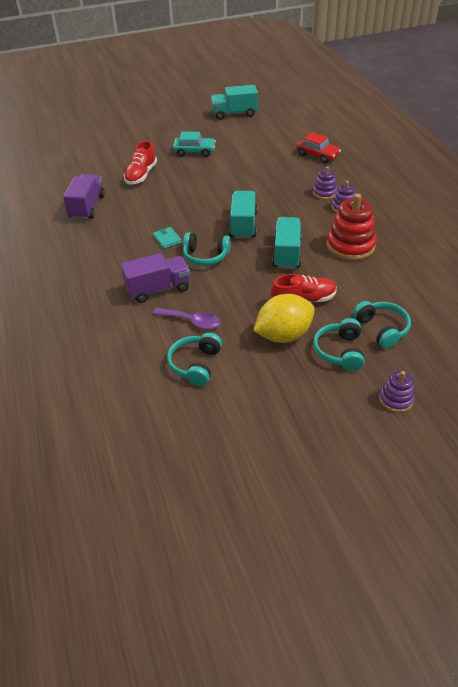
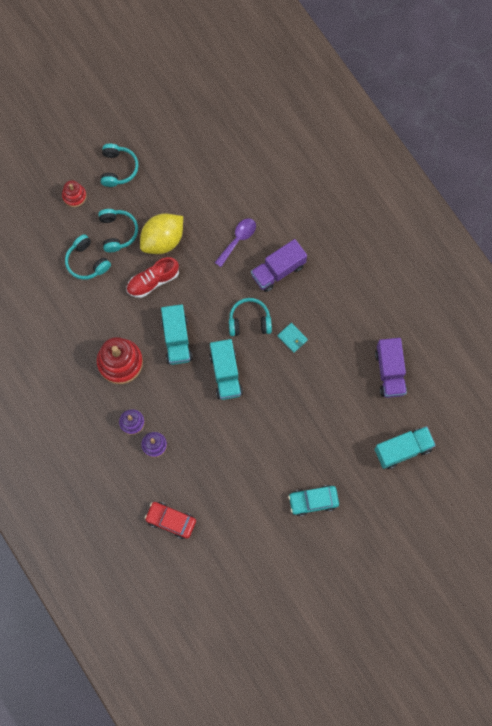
camera: 165 degrees right, 30 degrees up
(141, 175) = (357, 440): red shoe -> none
(192, 321) = (238, 239): purple spoon -> purple spoon turned 120 degrees clockwise
(195, 364) = (223, 197): turquoise headphones -> turquoise headphones (118, 168)
(234, 114) = (289, 603): turquoise truck -> turquoise truck (403, 450)
(396, 399) = (74, 196): purple stacking toy -> red stacking toy

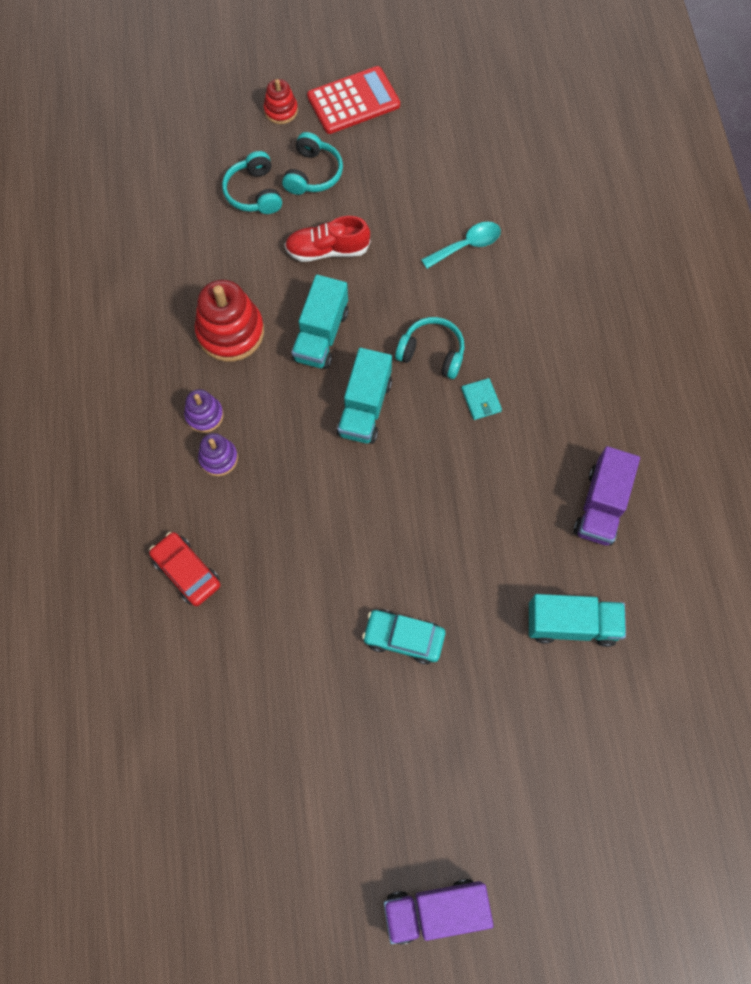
camera: 25 degrees right, 5 degrees down
(118, 168) = (353, 101): turquoise headphones -> red calculator
(163, 240) = (366, 206): yellow lemon -> none
(238, 239) = (467, 245): purple spoon -> turquoise spoon
(278, 270) = (503, 305): purple truck -> purple truck (435, 909)

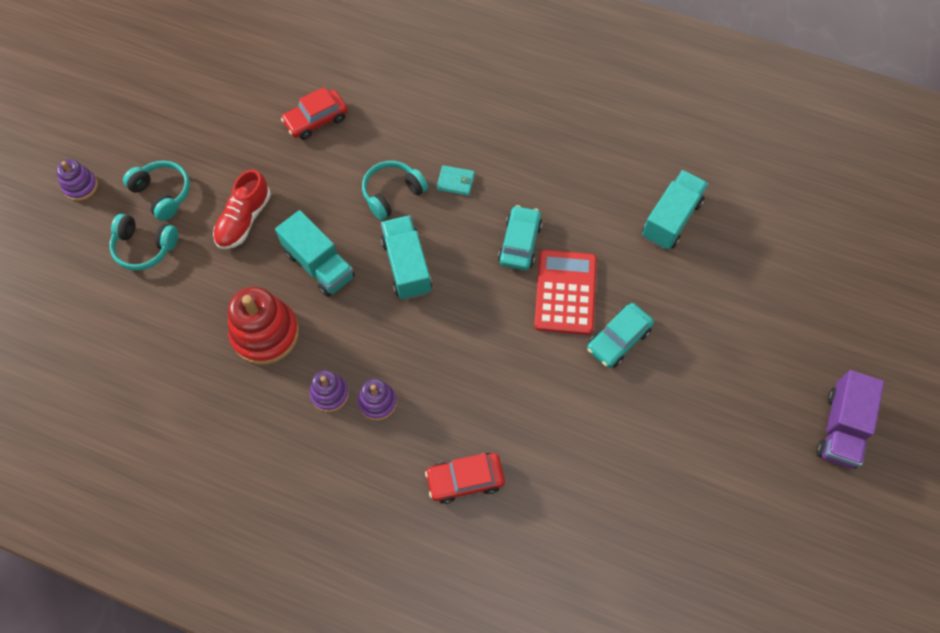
camera: 60 degrees left, 5 degrees down
(281, 110) = (80, 186): red stacking toy -> purple stacking toy
(353, 101) = (118, 128): red calculator -> red calculator (565, 292)
(365, 407) = (407, 266): turquoise truck -> turquoise truck turned 150 degrees counterclockwise
(451, 493) = (520, 243): none -> turquoise car
(467, 245) = (316, 120): turquoise spoon -> red car
(601, 505) = (591, 151): purple truck -> none

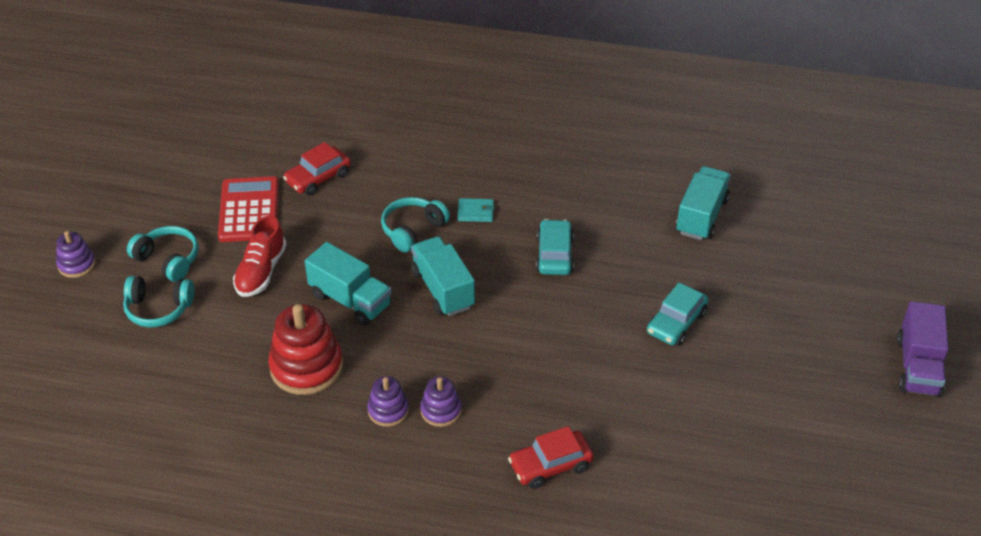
camera: 10 degrees left, 20 degrees down
(565, 292) = (611, 290): red calculator -> red calculator (249, 210)

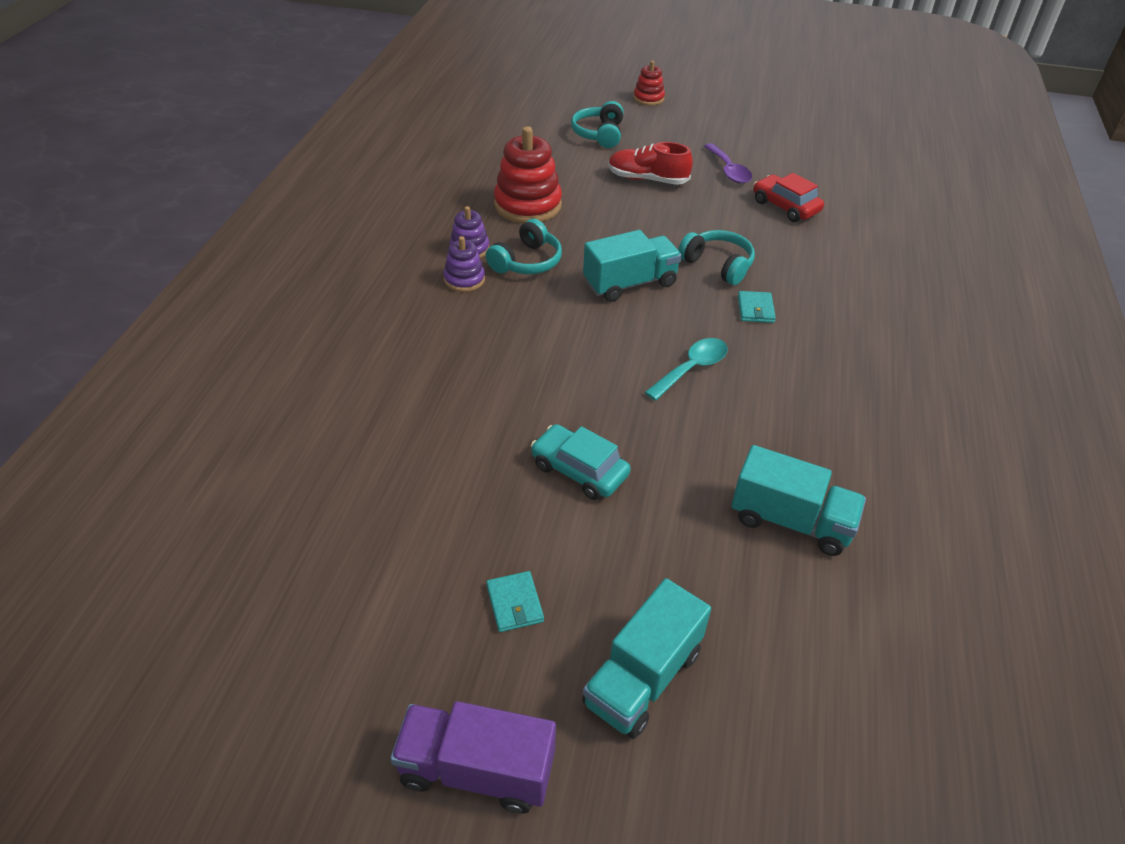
camera: 90 degrees right, 0 degrees up
(76, 264) = (648, 98): purple stacking toy -> red stacking toy
(168, 260) = (658, 135): turquoise headphones -> turquoise headphones (527, 262)
(249, 210) = (729, 171): red calculator -> purple spoon
(350, 300) = (612, 227): turquoise truck -> turquoise truck (642, 677)
(550, 465) = (380, 348): red car -> none
(554, 255) = (692, 368): turquoise car -> turquoise spoon
(801, 354) = (515, 603): none -> turquoise wallet

